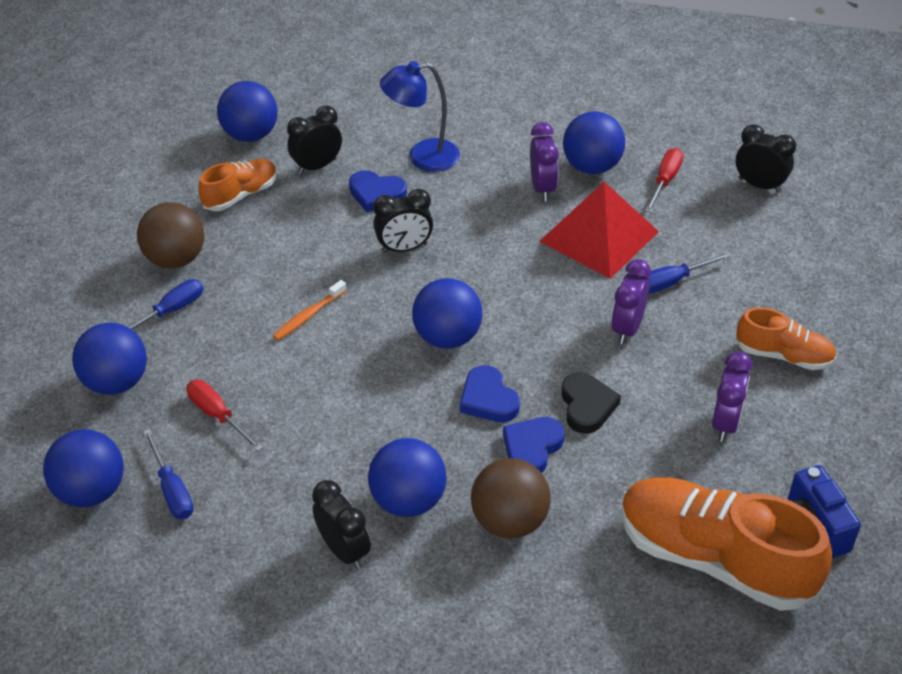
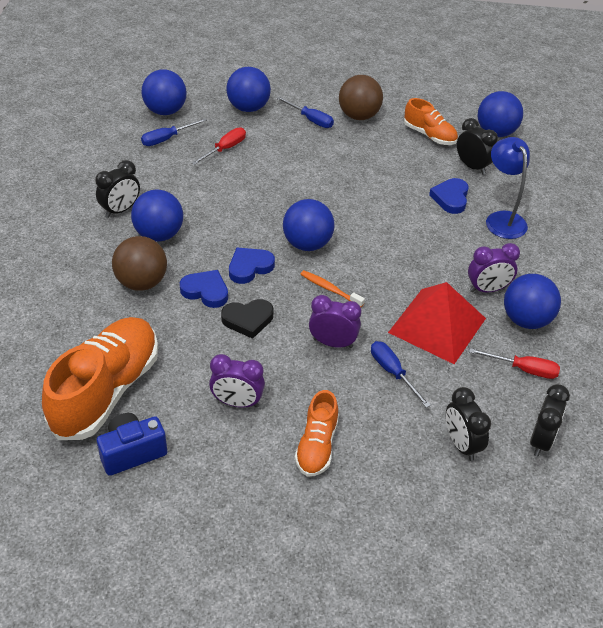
camera: 80 degrees right, 0 degrees up
(308, 316) = (317, 177): orange toothbrush -> orange toothbrush (330, 289)
(404, 248) = (395, 216): black clock -> black clock (461, 444)

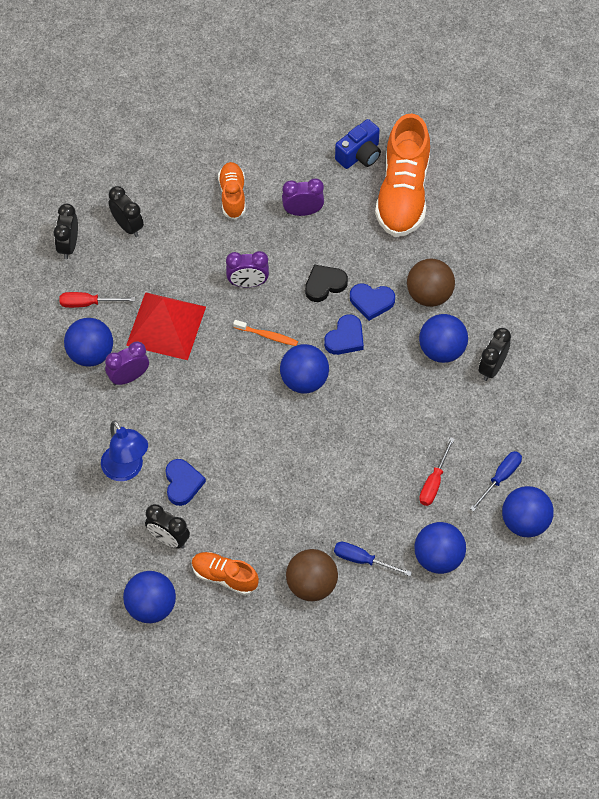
camera: 165 degrees right, 15 degrees up
(392, 372) = (192, 270): blue screwdriver -> none

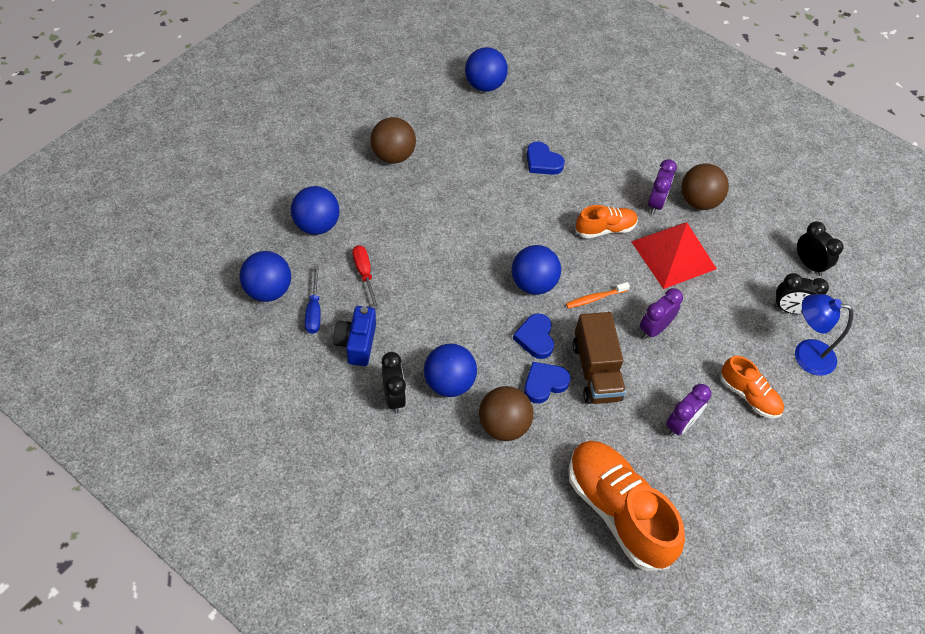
camera: 135 degrees right, 5 degrees down
(88, 303) = (743, 233): red screwdriver -> none
(90, 354) = (698, 201): blue ball -> brown ball
(126, 470) = (587, 147): blue lamp -> blue lamp (805, 355)
(168, 539) = (515, 126): black clock -> none
(224, 577) = (456, 127): orange shoe -> orange shoe (605, 229)
(324, 284) = (596, 371): black heart -> brown truck
(360, 155) = (693, 522): blue camera -> blue camera (356, 343)
(362, 560) = (371, 191): blue screwdriver -> none

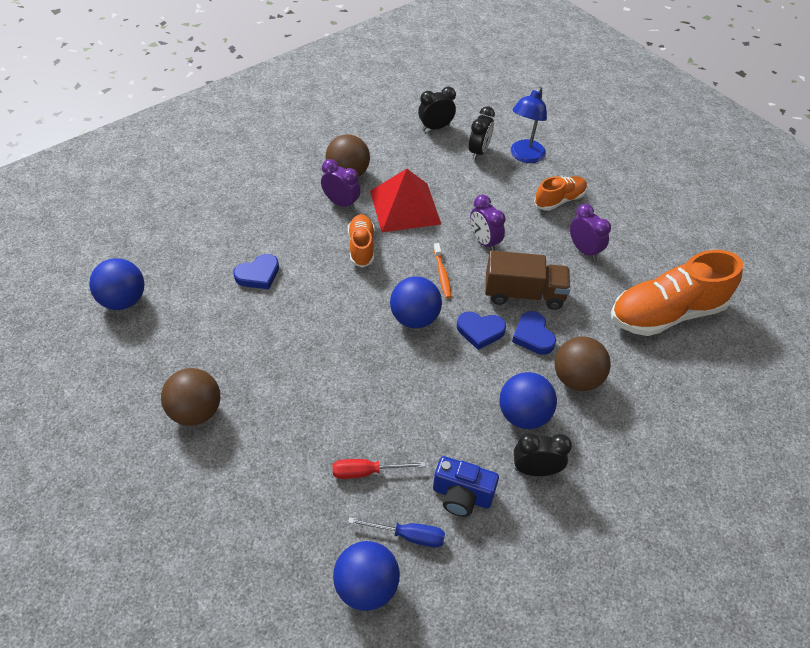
camera: 75 degrees left, 5 degrees down
(317, 225) = (278, 514): blue ball -> none

